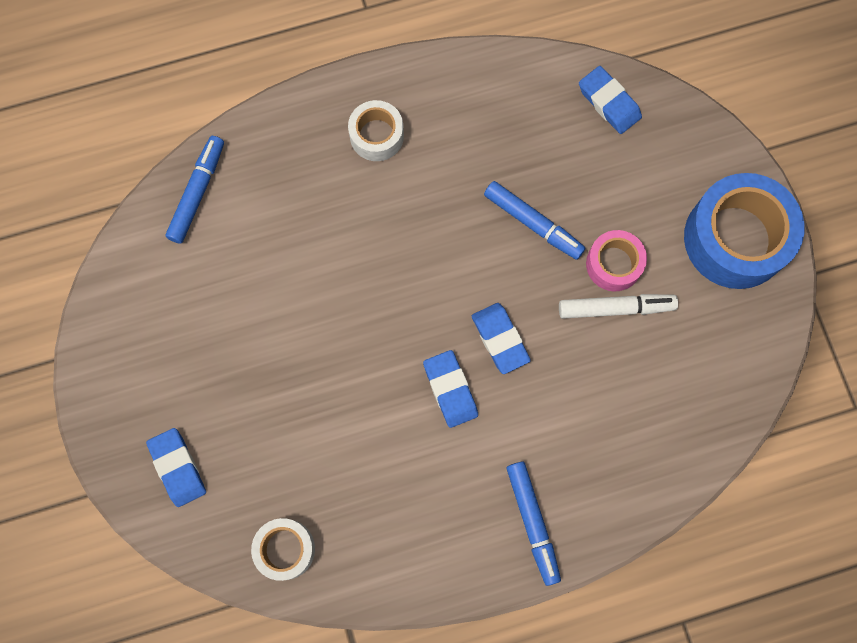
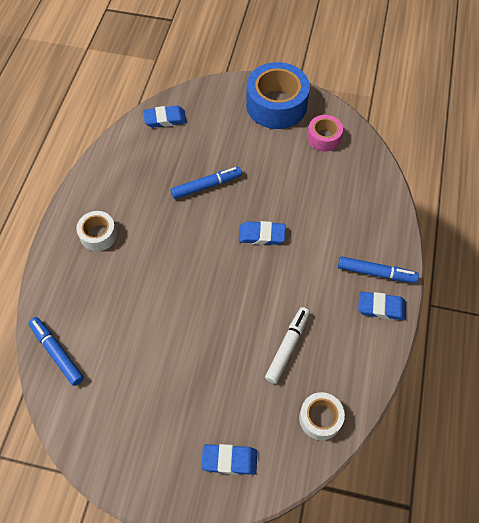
camera: 60 degrees left, 15 degrees down
(450, 389) = (275, 275): blue eraser -> blue eraser (381, 307)
(613, 264) = (254, 162): pink tape -> pink tape (324, 138)
(615, 308) = (279, 173): white marker -> white marker (287, 347)

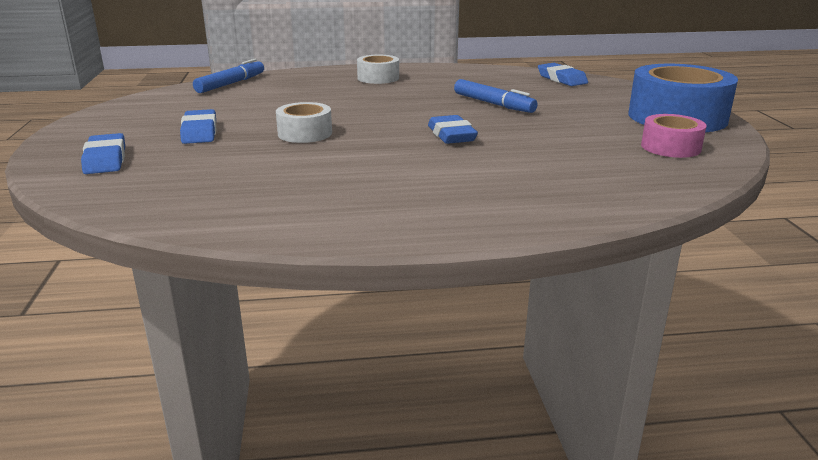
camera: 70 degrees right, 35 degrees down
(287, 347) = (283, 168): white marker -> none
(320, 418) = (170, 201): white tape -> white tape (305, 133)
(376, 273) = (460, 209): blue marker -> none
(381, 307) = (394, 221): blue eraser -> blue eraser (200, 132)

